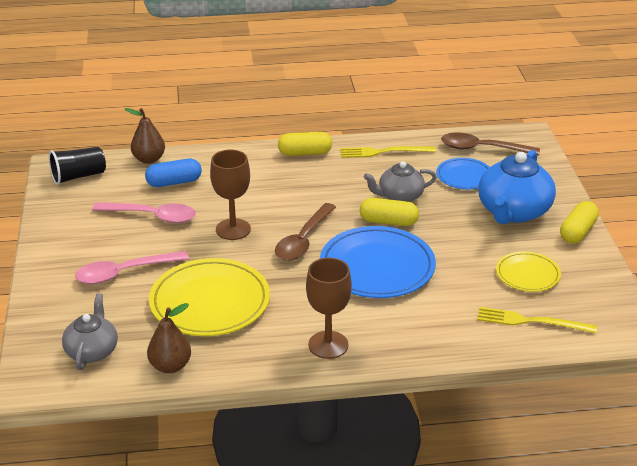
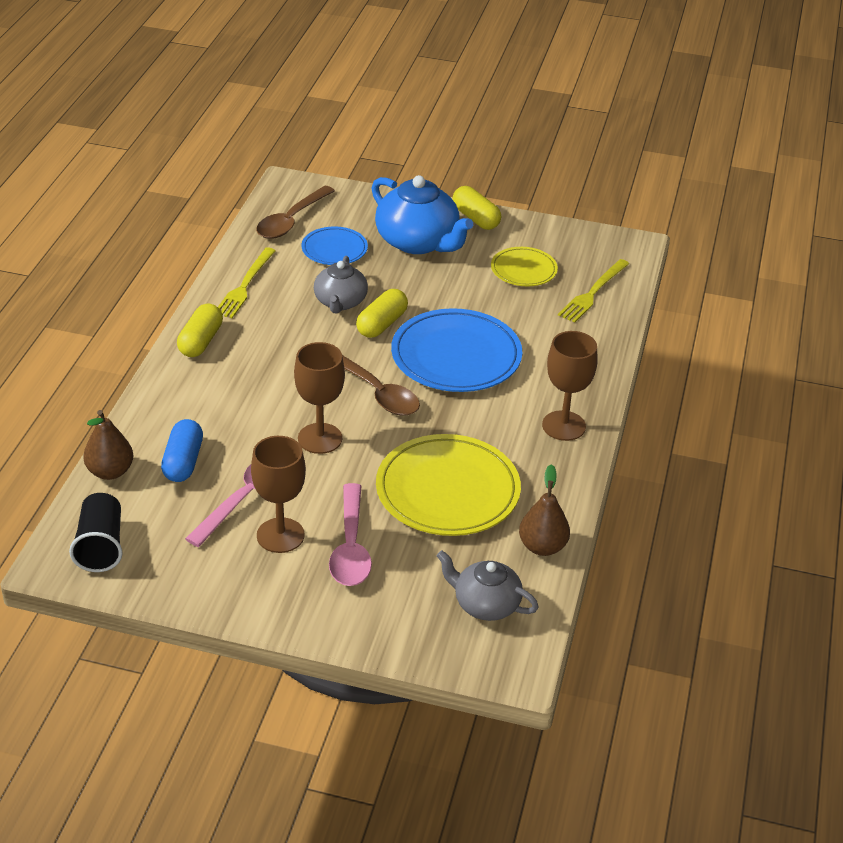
camera: 70 degrees left, 5 degrees up
(121, 240) = (280, 535): none -> brown goblet

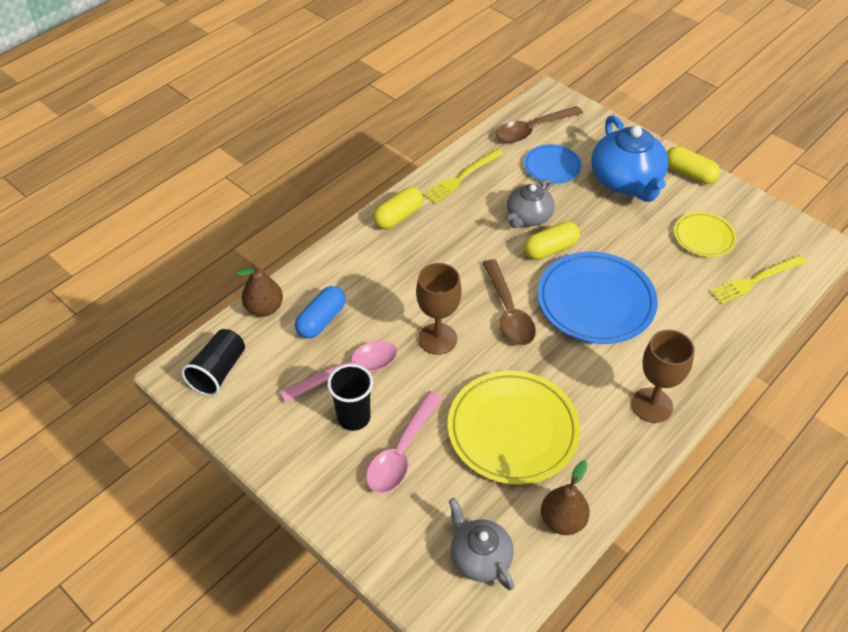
camera: 30 degrees right, 10 degrees up
(280, 535) = (354, 417): brown goblet -> black cup
(475, 218) = (689, 174): yellow capsule -> yellow capsule turned 45 degrees counterclockwise

